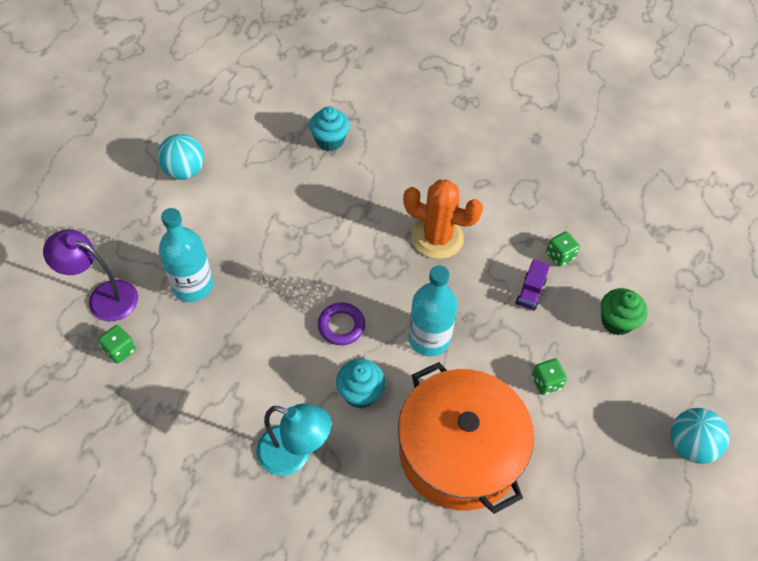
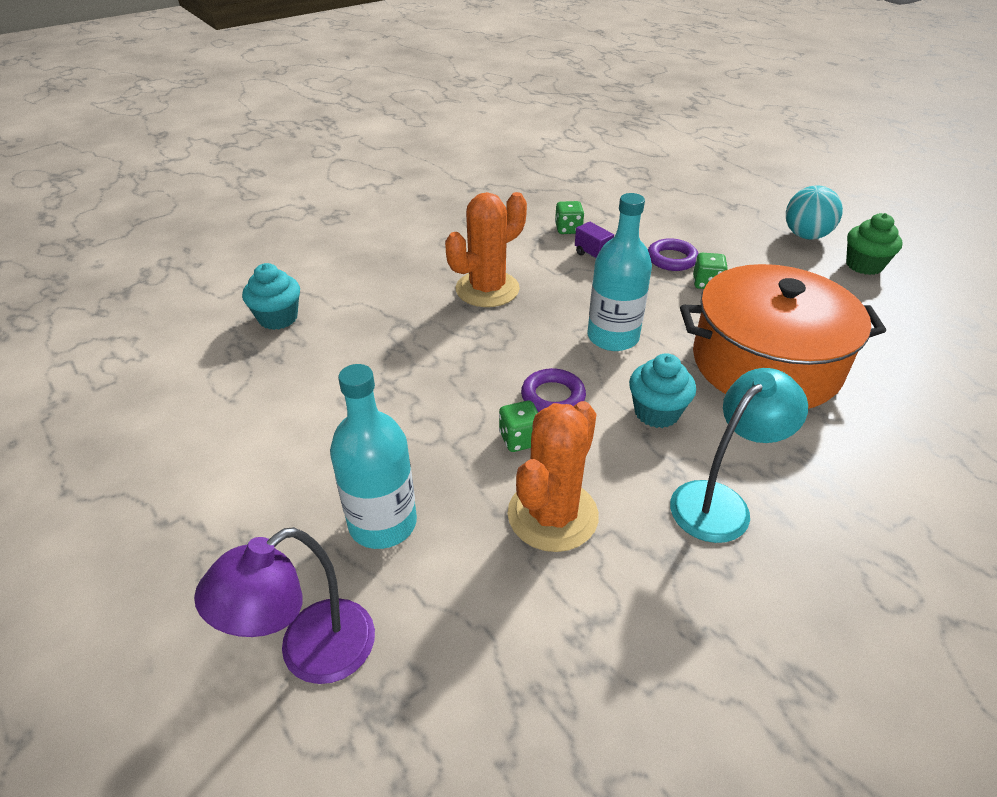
camera: 60 degrees left, 15 degrees down
(120, 350) = (433, 662): green dice -> green dice (520, 439)
(184, 171) = (172, 466): turquoise ball -> none
(238, 365) = (552, 515): none -> orange cactus
(567, 346) = (671, 259): none -> purple ring
(617, 321) = (661, 226): green cupcake -> green cupcake (864, 265)

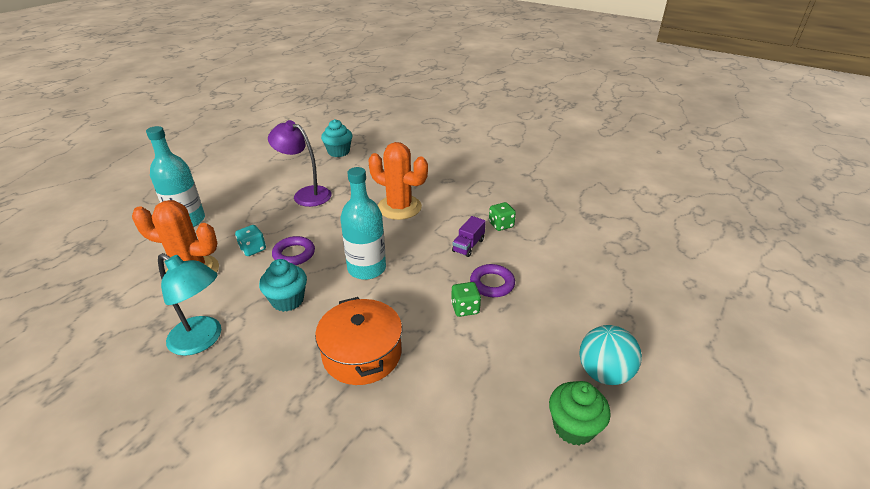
camera: 70 degrees right, 5 degrees down
(310, 654) = (114, 222): purple lamp -> purple lamp (306, 194)
(520, 439) = (253, 249): green dice -> turquoise dice
(765, 363) = (362, 354): orange pot -> orange pot, size x0.63

